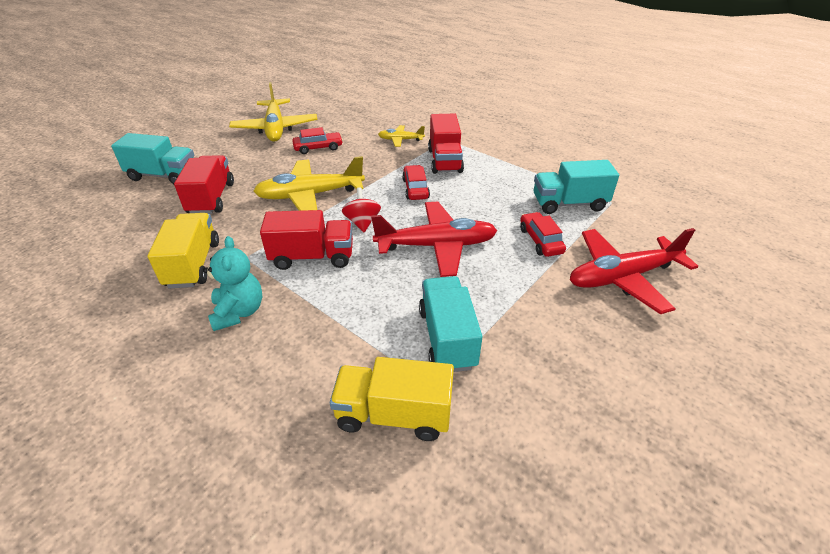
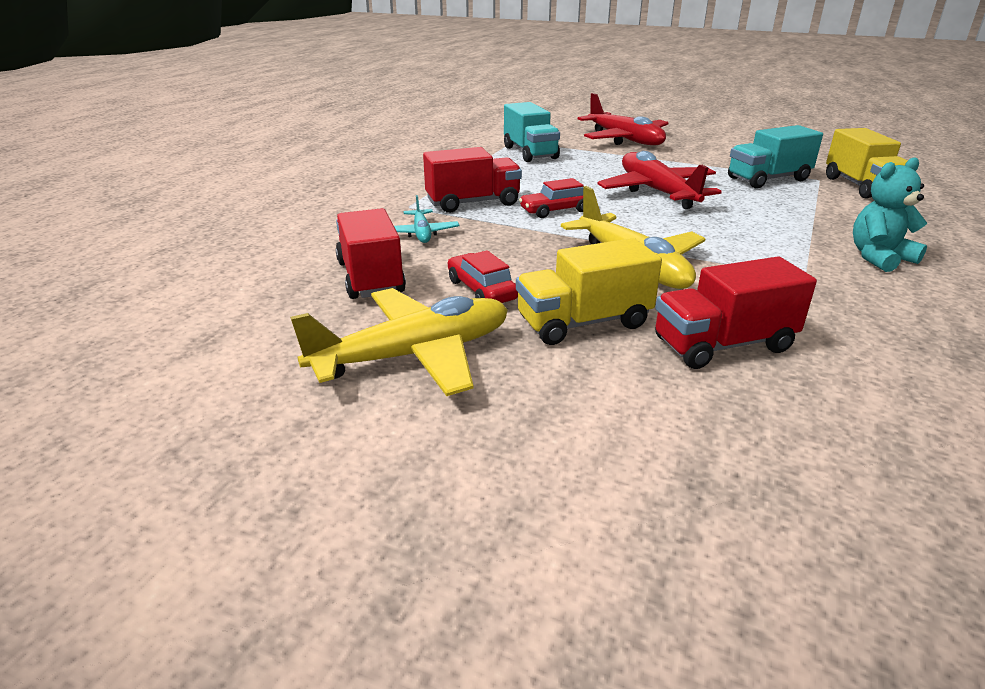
camera: 105 degrees left, 10 degrees down
(163, 175) = (714, 438): turquoise truck -> none
(193, 264) = (866, 306): yellow truck -> yellow truck (583, 322)
(312, 257) = (749, 241): red truck -> red truck (370, 277)
(362, 222) = (657, 227): red spinning top -> none
(400, 140) = (421, 233): yellow plane -> turquoise plane
(540, 240) = (603, 160): red car -> none

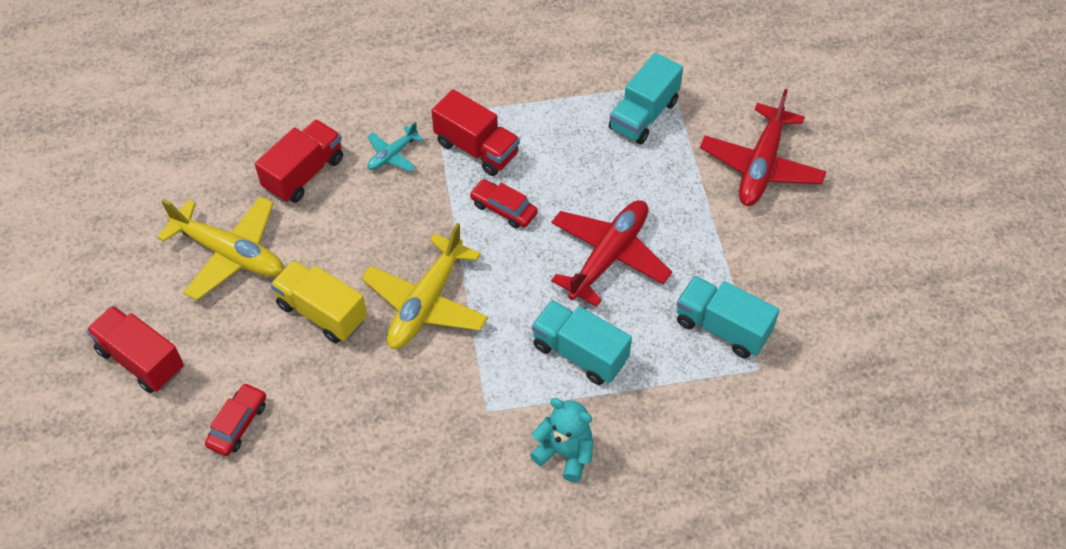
camera: 55 degrees right, 25 degrees up
(482, 290) = (329, 239): red car -> red car (238, 424)
(723, 345) = (342, 393): red truck -> red truck (141, 360)
(756, 224) = (580, 353): none -> turquoise truck
(861, 187) = (763, 409): yellow truck -> none

